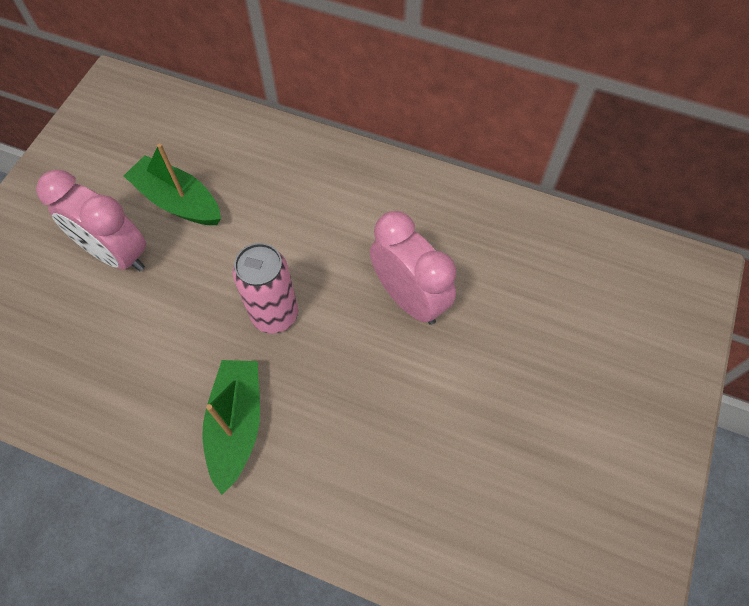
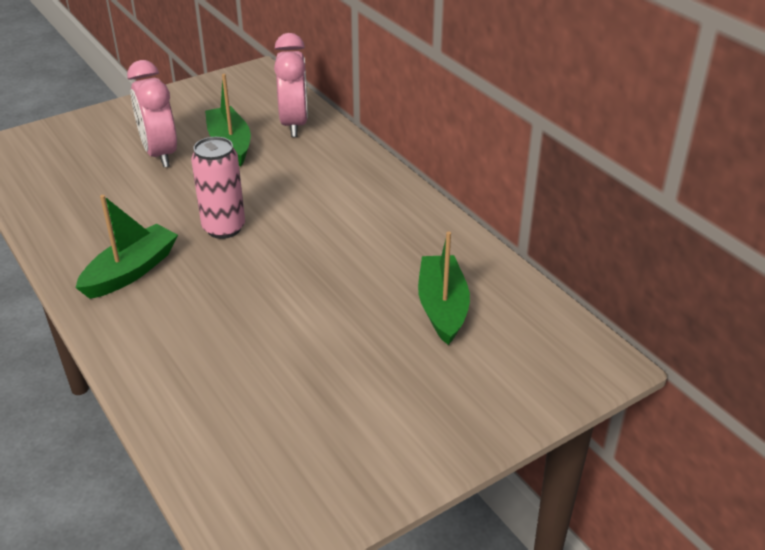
camera: 35 degrees right, 25 degrees down
(409, 298) = (330, 263): pink clock -> pink clock (294, 124)
(541, 291) = (442, 307): none -> green boat

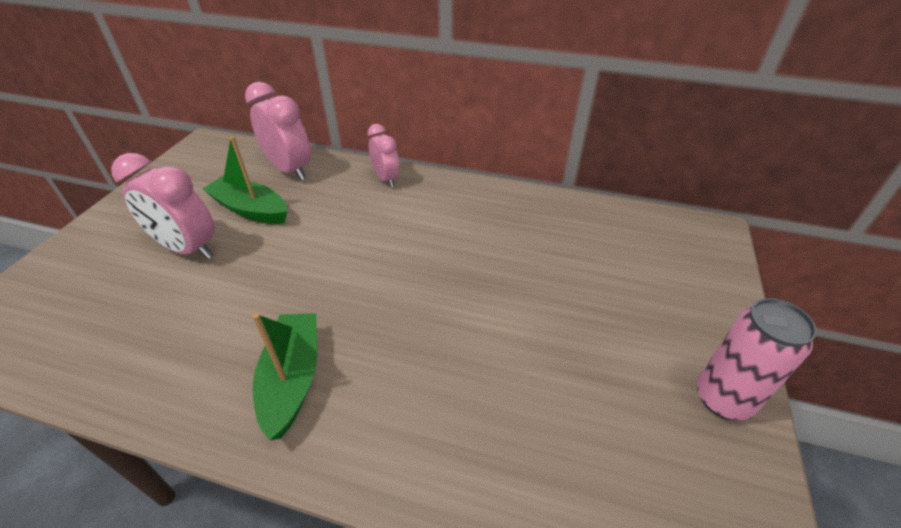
camera: 40 degrees left, 5 degrees up
(224, 228) = (335, 284): pink can -> pink can (723, 399)
(360, 167) = (386, 179): none -> pink clock
(442, 307) = (581, 251): green boat -> none

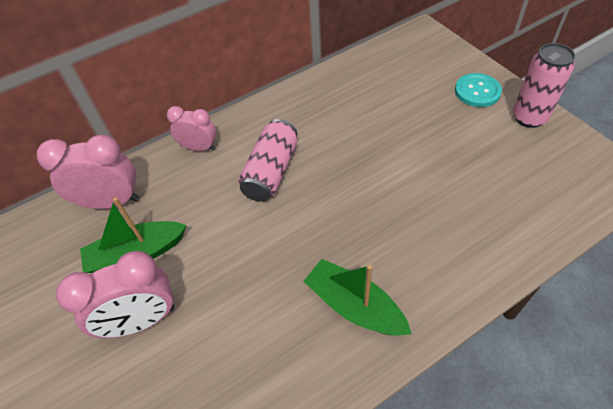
camera: 45 degrees left, 10 degrees up
(403, 232) = (271, 171): none -> pink can
(694, 323) = (477, 91): none -> turquoise button

